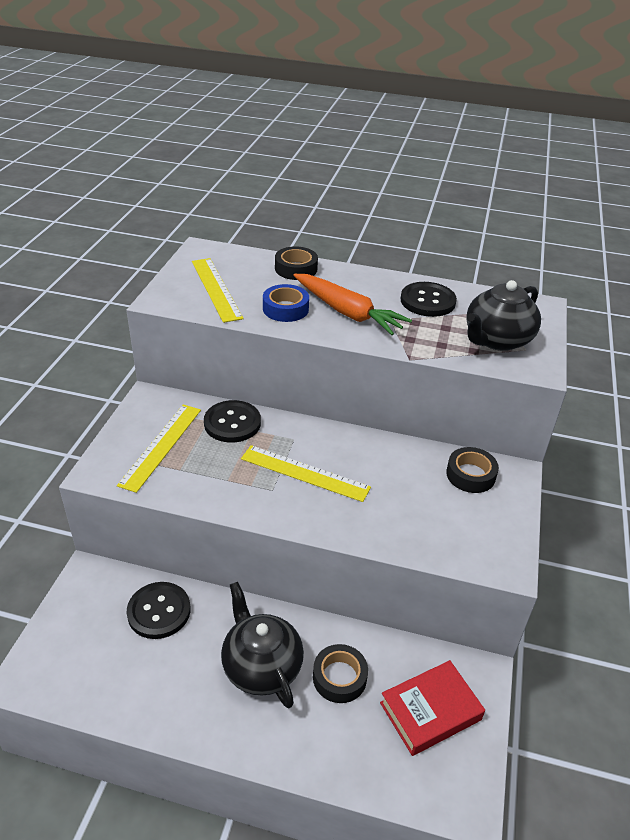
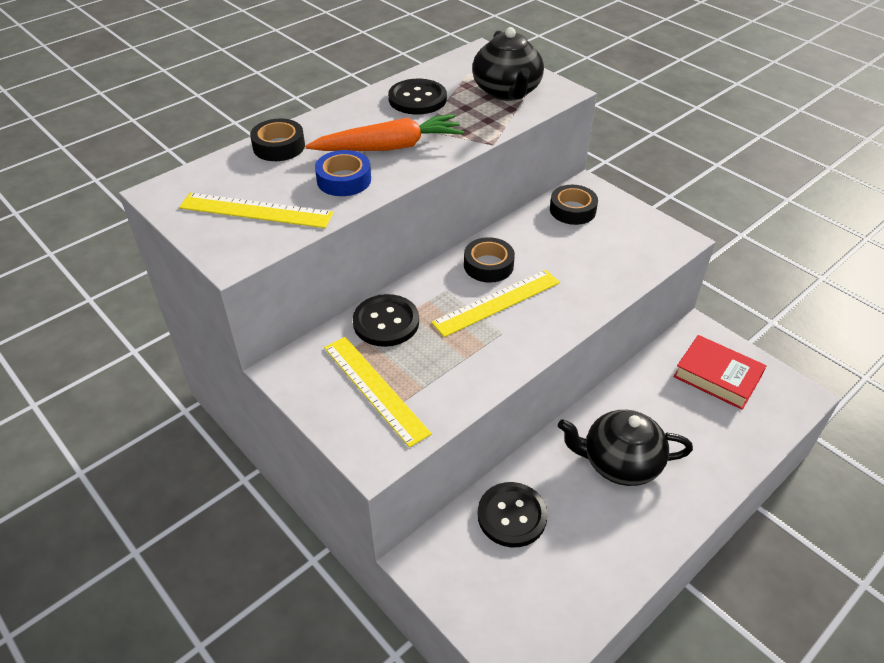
camera: 55 degrees left, 5 degrees up
(339, 677) = (659, 415): black tape -> black tape (488, 265)
(430, 711) = (717, 376): red book -> red book turned 60 degrees counterclockwise

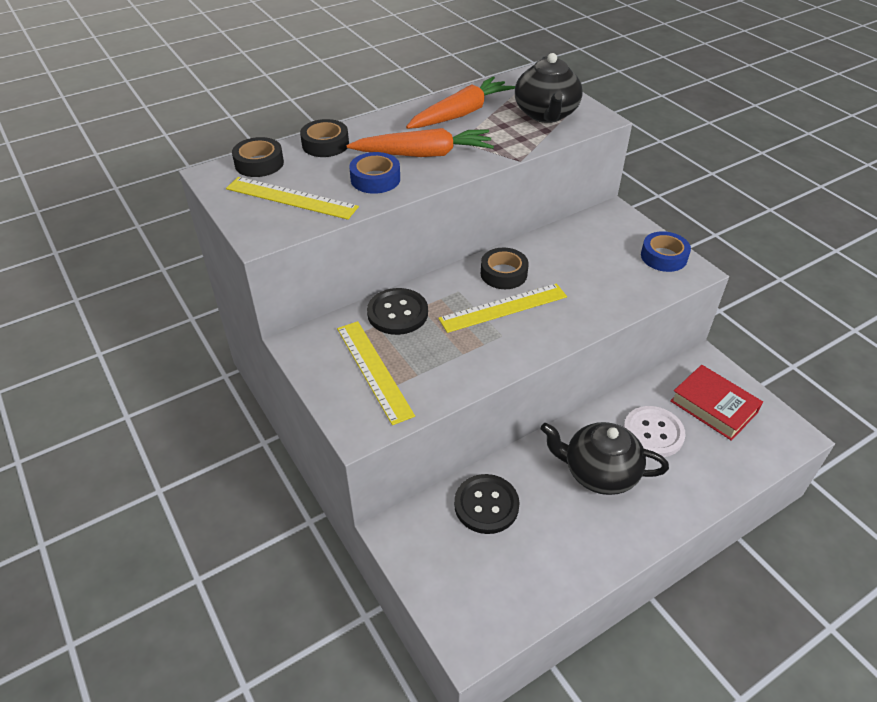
camera: 10 degrees right, 0 degrees up
(417, 99) = (461, 113): black button -> orange carrot
(572, 210) = (596, 232): black tape -> black tape (259, 163)
(647, 228) = (663, 257): none -> blue tape
(664, 413) = (653, 433): none -> white button

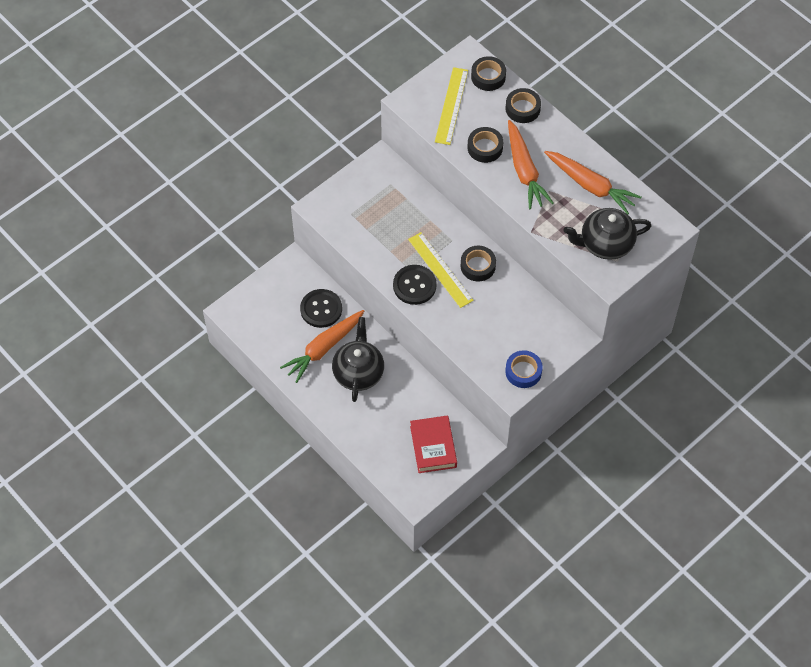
camera: 80 degrees right, 15 degrees up
(373, 370) = (365, 205): yellow ruler -> none
(375, 179) = (485, 148): blue tape -> black tape
(397, 313) = (421, 208): black button -> black button (414, 285)
(556, 511) = (323, 348): none -> orange carrot
(653, 433) = (399, 406): white button -> none
(713, 406) = (433, 447): red book -> red book turned 45 degrees counterclockwise

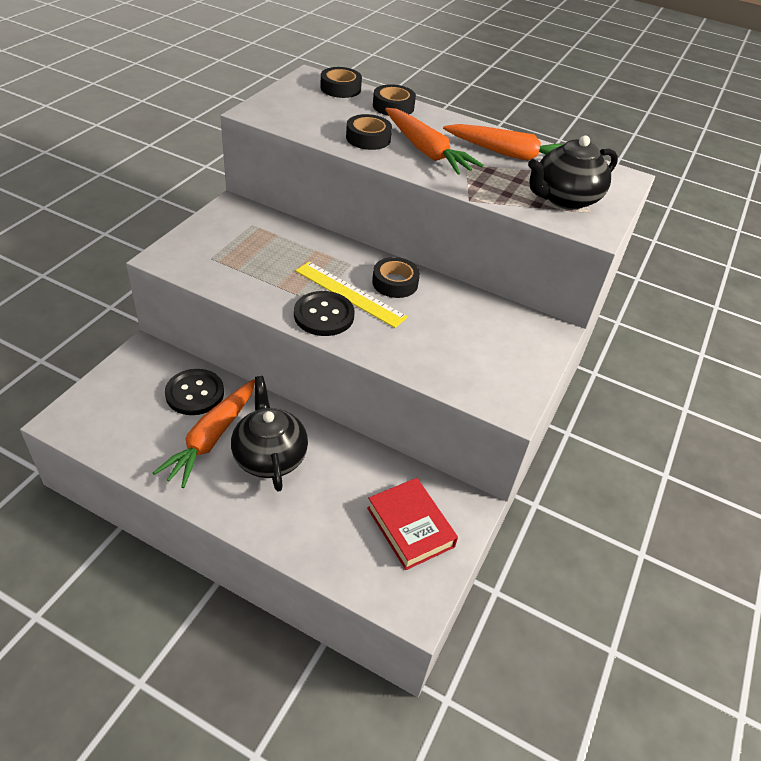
camera: 25 degrees left, 15 degrees down
(451, 106) = (310, 111): yellow ruler -> none
(523, 371) = (514, 382): blue tape -> none

